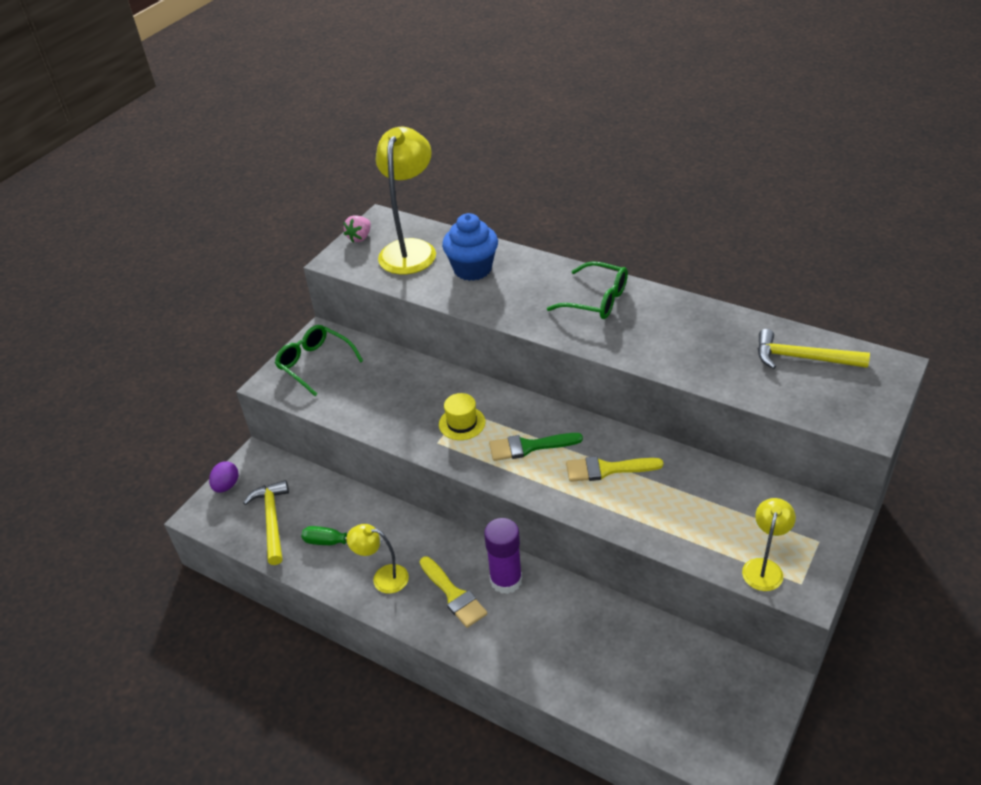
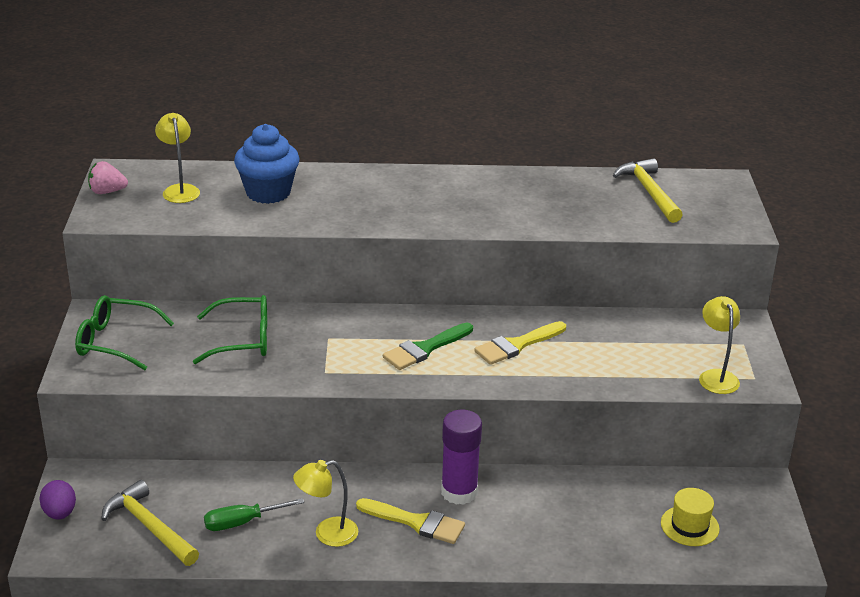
camera: 35 degrees left, 10 degrees down
(360, 237) = (107, 192): pink strawberry -> pink strawberry turned 90 degrees clockwise
(410, 249) = (180, 190): yellow lamp -> yellow lamp, size x0.53
(462, 423) = (337, 349): yellow hat -> yellow hat (689, 526)
(597, 300) = (423, 190): green glasses -> green glasses (243, 339)
(802, 358) = (649, 192): yellow hammer -> yellow hammer turned 90 degrees clockwise

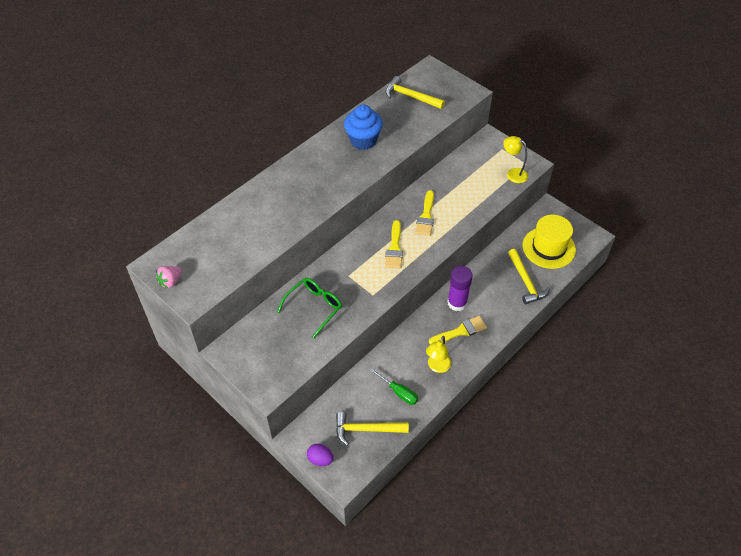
camera: 45 degrees left, 20 degrees up
(115, 341) = (259, 358): green glasses -> none
(180, 190) = (206, 252): yellow lamp -> none
(242, 522) = (399, 392): green screwdriver -> green screwdriver turned 75 degrees counterclockwise
(268, 192) = (251, 220): blue cupcake -> blue cupcake (363, 140)
(425, 349) = (394, 248): green brush -> yellow brush
(592, 537) = (526, 281): none -> yellow hammer
(689, 526) = (548, 248): yellow hat -> yellow hat, size x1.81

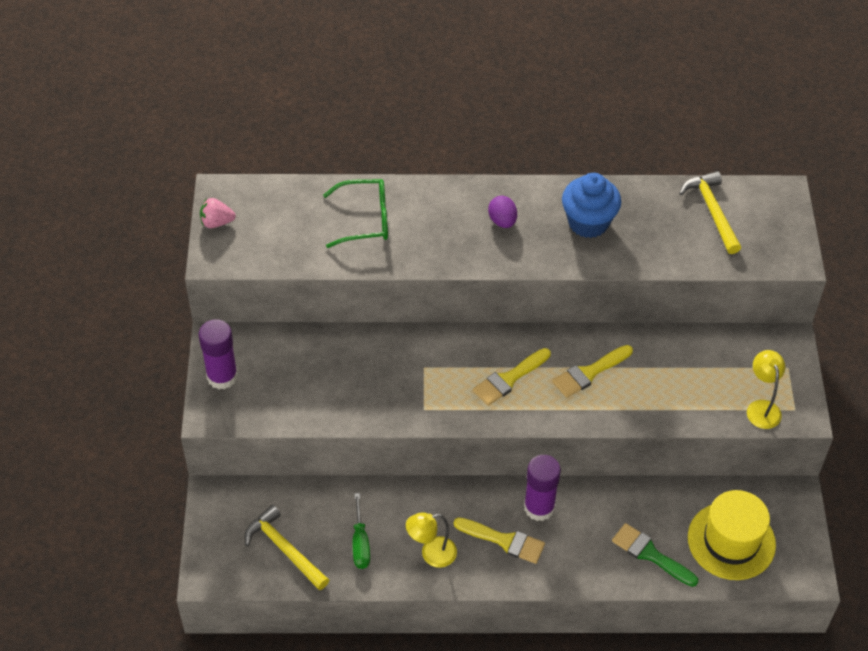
camera: 45 degrees right, 0 degrees up
(250, 366) = (222, 376): none -> purple glue stick
(314, 307) = (350, 371): green glasses -> green glasses (365, 219)
(320, 459) = (209, 536): purple egg -> purple egg (502, 221)
(526, 281) = (650, 554): yellow hammer -> green brush

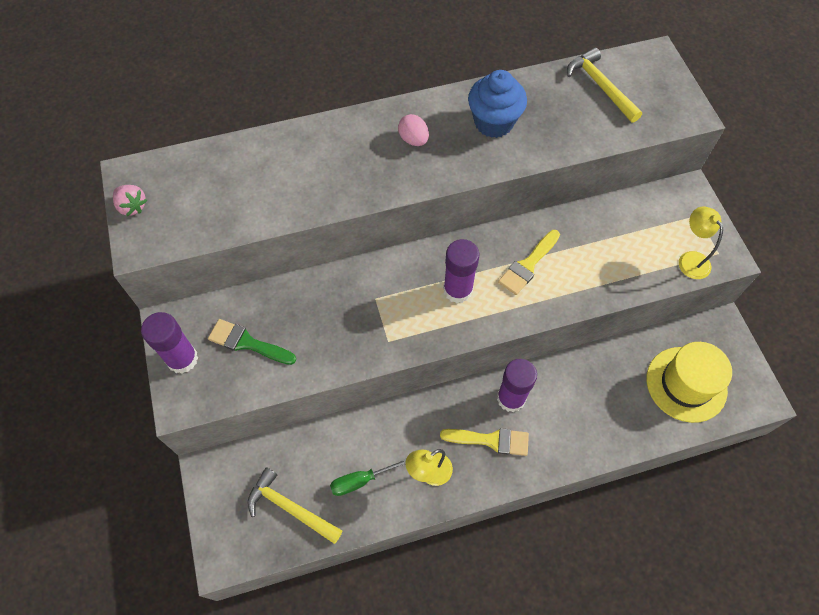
camera: 15 degrees left, 10 degrees up
(216, 222) = (132, 206): pink strawberry -> pink strawberry turned 120 degrees counterclockwise
(360, 543) = (360, 481): green screwdriver -> green screwdriver turned 90 degrees clockwise
(365, 219) = (281, 169): green glasses -> none
(502, 221) = (413, 140): purple egg -> pink egg
(509, 379) = (458, 290): yellow brush -> purple glue stick
(650, 554) = (622, 417): green brush -> green brush (247, 343)

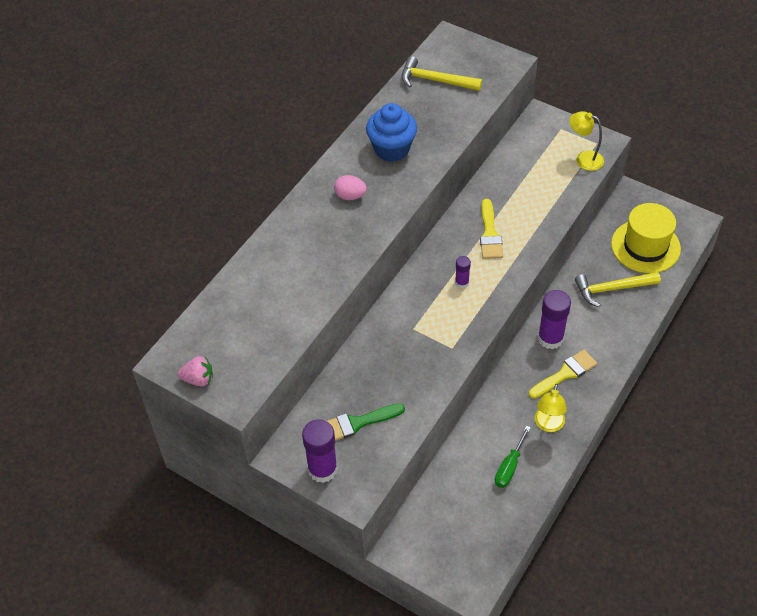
camera: 40 degrees left, 10 degrees down
(290, 508) = (482, 522): yellow hammer -> yellow hammer (612, 289)
(458, 290) = (462, 282): purple glue stick -> purple glue stick, size x0.52

